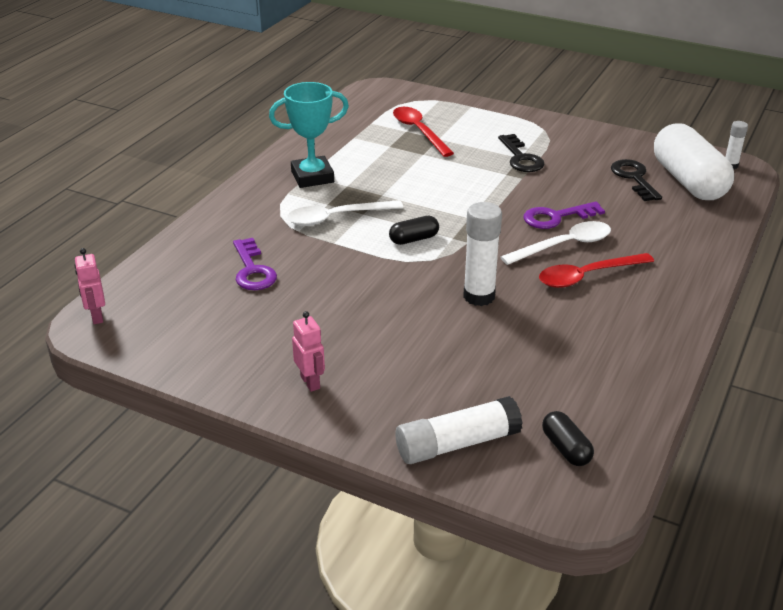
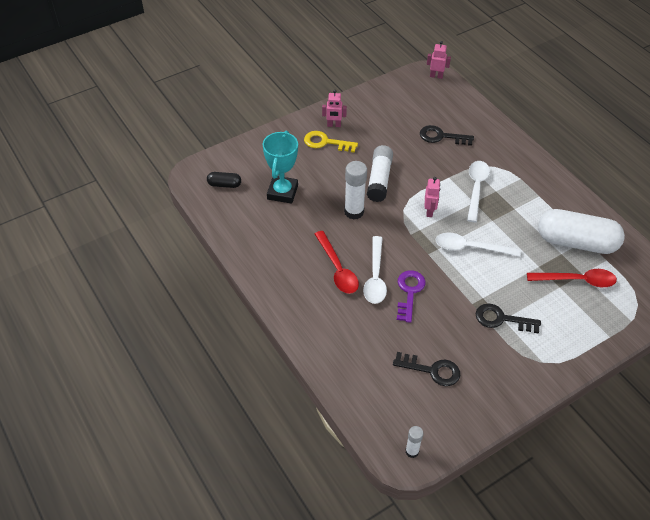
camera: 120 degrees right, 15 degrees up
(253, 270) = (441, 137): purple key -> black key
(312, 177) = (536, 197): turquoise trophy -> turquoise trophy (282, 192)
(361, 375) = (325, 142): none -> yellow key
(414, 239) = (429, 211): black capsule -> pink robot
(443, 197) = (470, 248): none -> white spoon
(457, 444) = (257, 153): white glue stick -> white glue stick (379, 179)
(587, 276) = (337, 269): red spoon -> red spoon turned 150 degrees clockwise
(688, 181) = (407, 402): white capsule -> white capsule (576, 242)

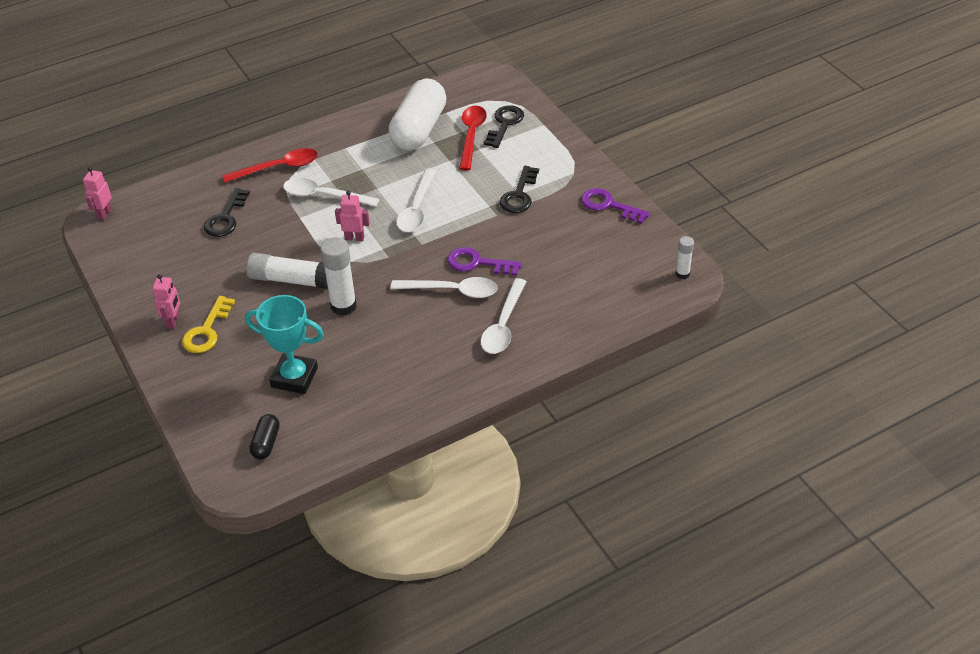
camera: 85 degrees left, 5 degrees down
(337, 269) = (436, 324): red spoon -> red spoon (278, 168)
(338, 312) = (503, 325): none -> white spoon
(432, 370) = (584, 252): black key -> black key (504, 124)
(499, 390) = (608, 205): none -> purple key

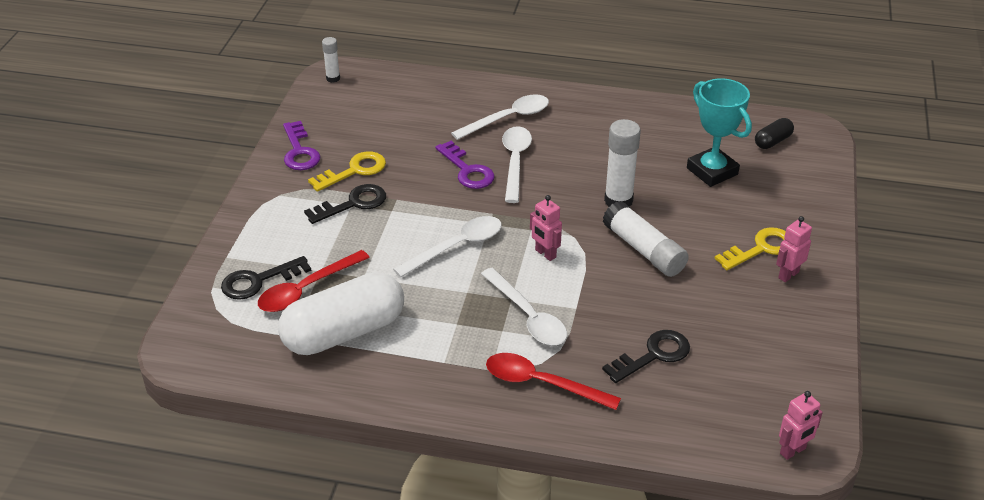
camera: 140 degrees left, 5 degrees down
(452, 291) = (515, 162): white spoon -> white spoon turned 45 degrees clockwise
(552, 215) = (354, 171): none -> yellow key

